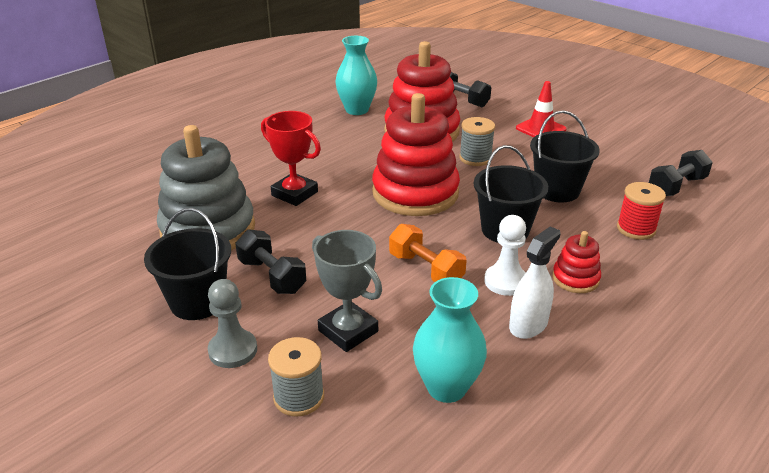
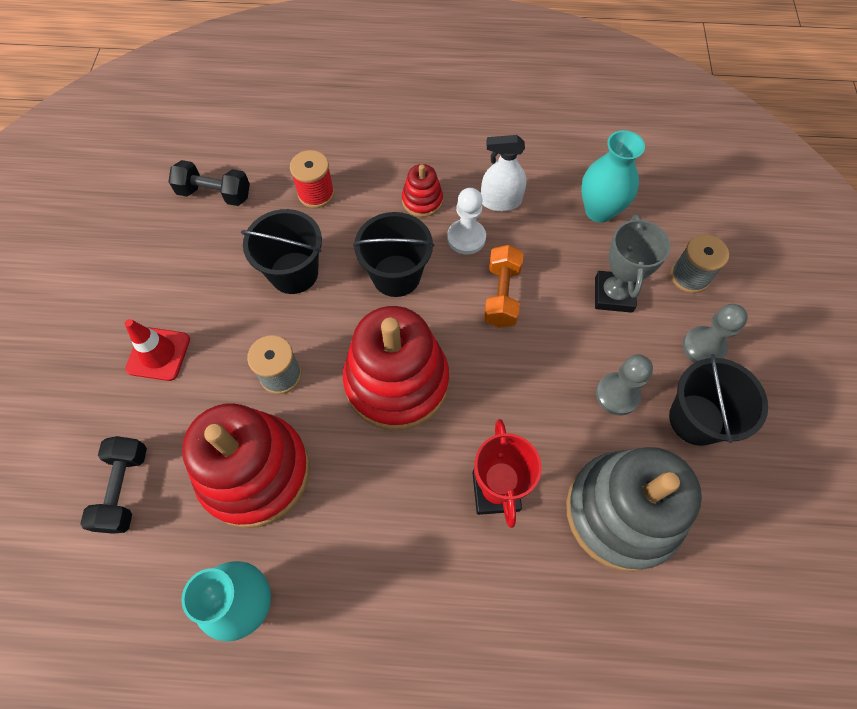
camera: 130 degrees left, 30 degrees up
(272, 276) = (617, 394): black dumbbell -> grey pawn

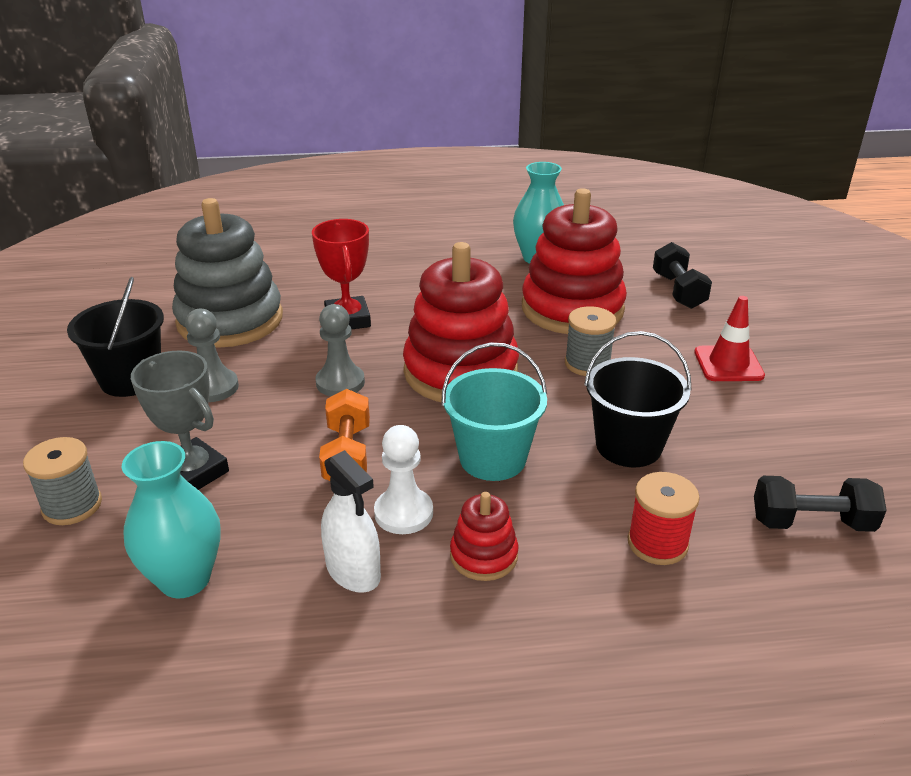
camera: 170 degrees right, 30 degrees down
(396, 275) = (492, 458): black bucket -> turquoise bucket
(500, 201) = (353, 571): white spray bottle -> white spray bottle turned 60 degrees clockwise
(613, 294) = (193, 473): grey trophy -> grey trophy turned 45 degrees counterclockwise
(703, 347) = (91, 435): grey pawn -> grey pawn (340, 382)

